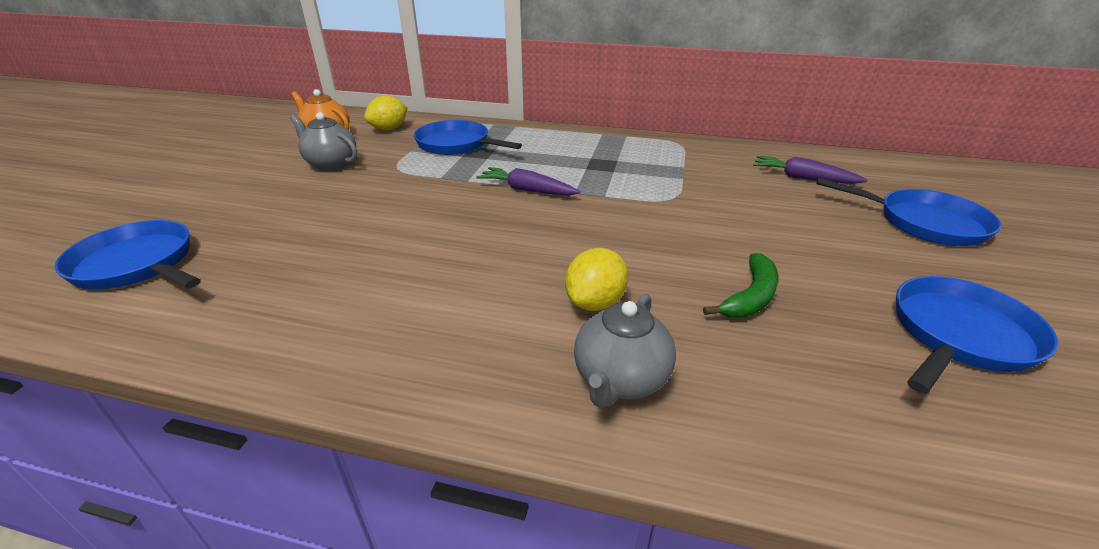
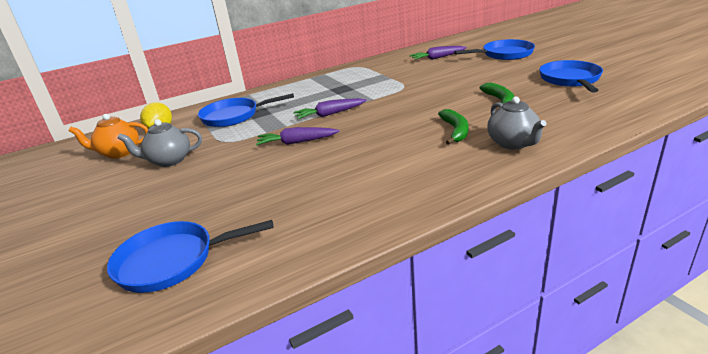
camera: 40 degrees left, 5 degrees down
(435, 206) = (297, 142): none -> purple carrot
(595, 302) = (455, 131): yellow lemon -> green banana

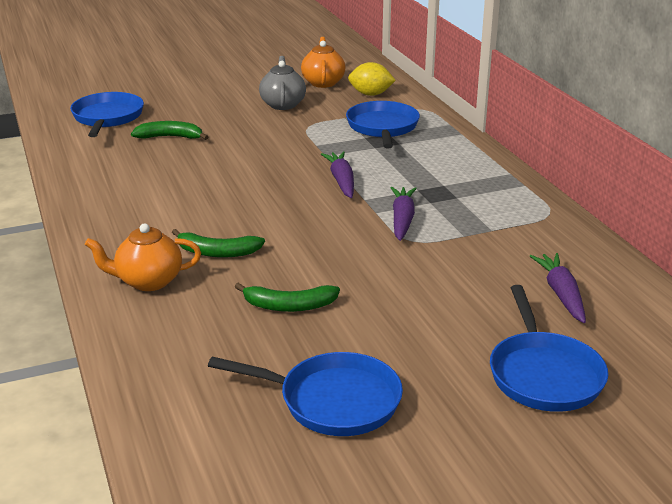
camera: 95 degrees right, 0 degrees up
(242, 200) = (170, 137): none -> green banana
(297, 142) = (271, 160): purple carrot -> purple carrot (402, 220)
(513, 143) = (148, 281): grey teapot -> orange teapot

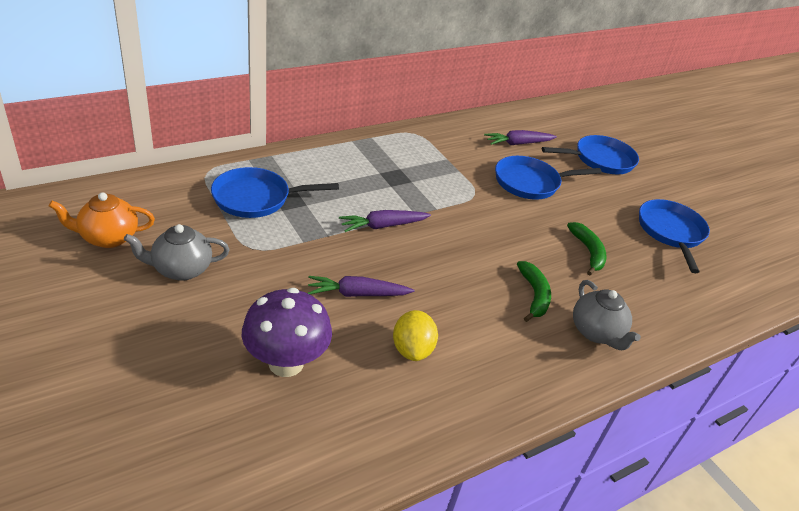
camera: 105 degrees left, 10 degrees up
(107, 118) = (215, 448): blue pan -> blue pan (530, 183)
(148, 281) = (596, 333): orange teapot -> grey teapot
(170, 137) = (286, 363): green banana -> purple mushroom
(370, 94) = (158, 202): yellow lemon -> yellow lemon (412, 349)
(402, 220) = (445, 196): purple carrot -> purple carrot (357, 294)

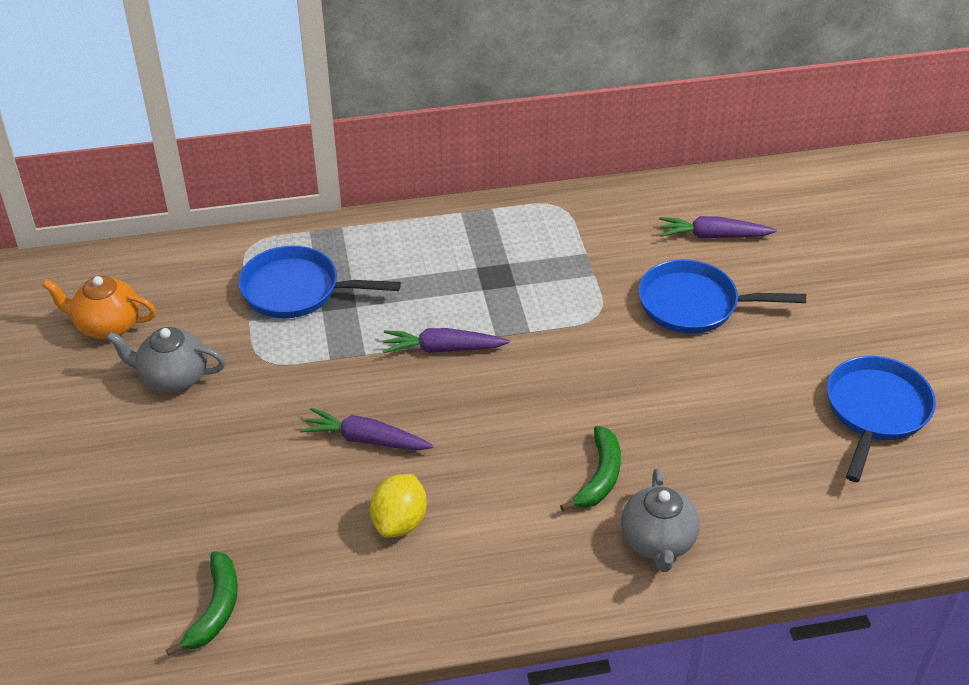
camera: 25 degrees right, 5 degrees up
(286, 363) = (245, 512): purple mushroom -> none
(588, 252) = (719, 425): green banana -> green banana (215, 609)
(600, 160) = (835, 276): blue pan -> none

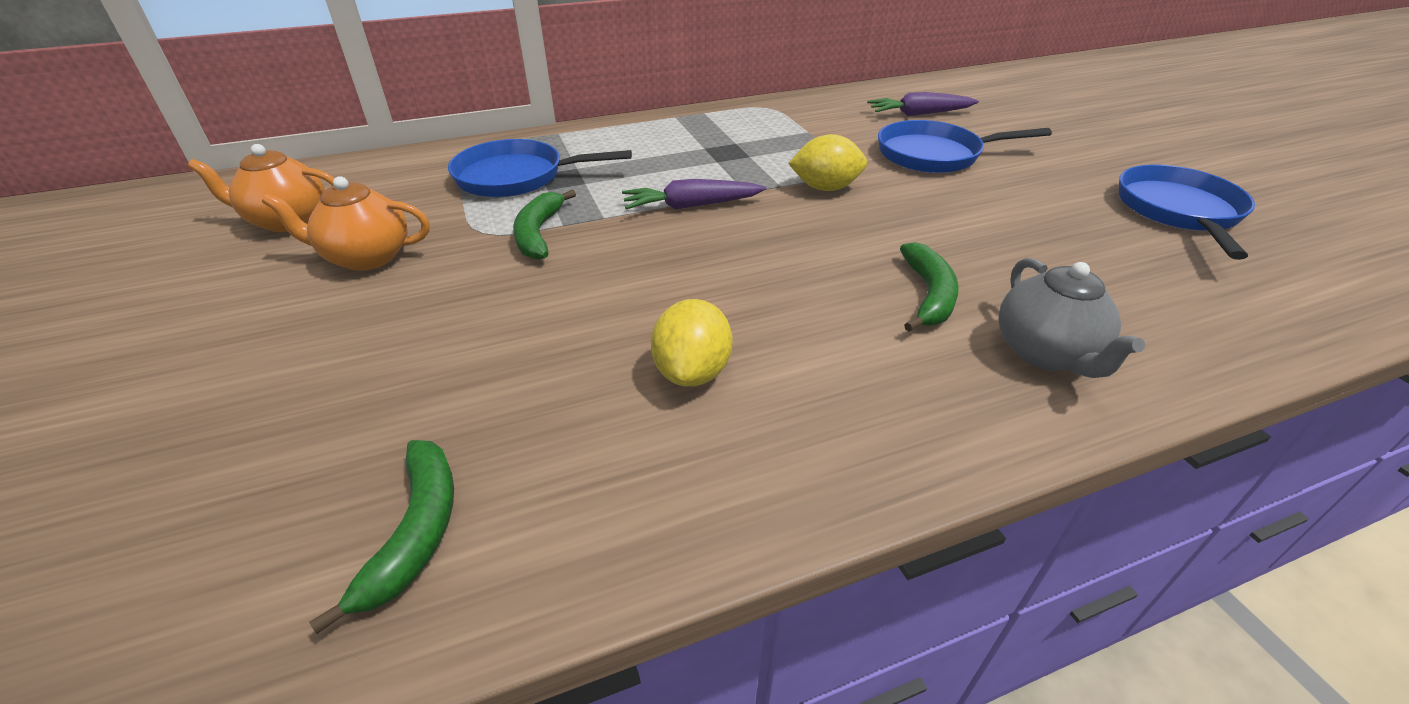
camera: 10 degrees left, 5 degrees down
(173, 377) = (366, 257): grey teapot -> orange teapot
(309, 367) = (538, 233): none -> green banana
(366, 439) = (623, 290): purple carrot -> none
(569, 340) = (825, 188): none -> yellow lemon

